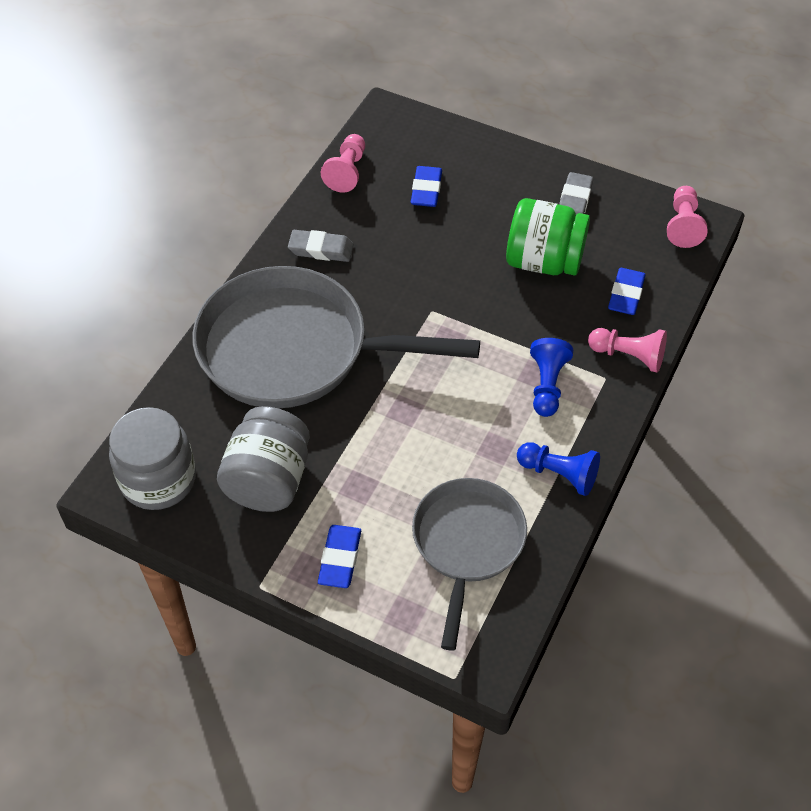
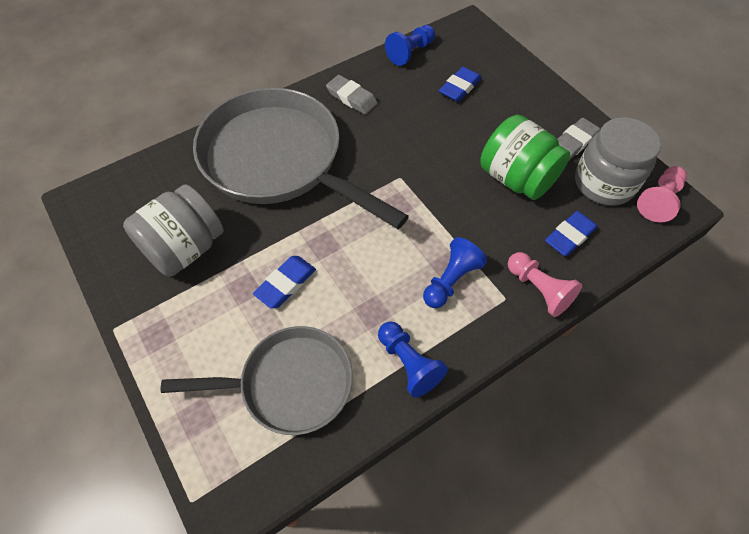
camera: 30 degrees right, 5 degrees up
(158, 479) = (115, 209): grey jar -> grey jar (604, 183)
(339, 559) = (185, 339): blue eraser -> blue eraser (285, 284)
(347, 172) = (410, 52): pink pawn -> blue pawn
(467, 544) = (289, 384): grey pan -> grey pan turned 45 degrees clockwise

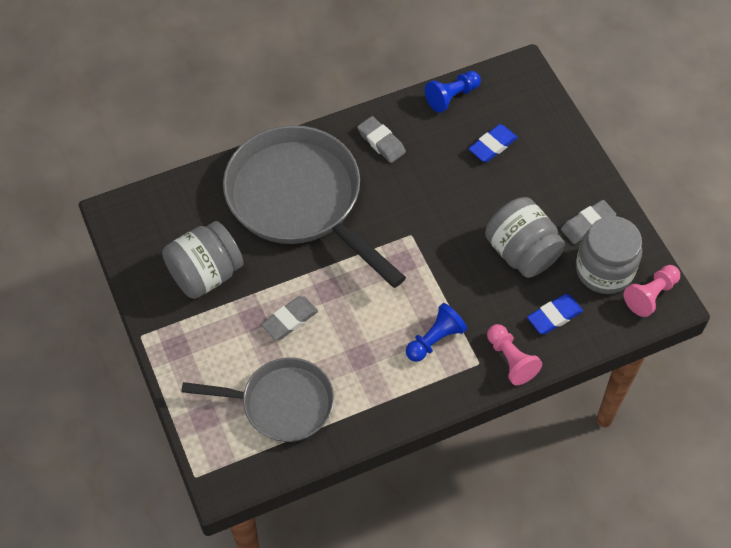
camera: 10 degrees right, 0 degrees up
(285, 284) = (290, 320): blue eraser -> grey eraser
(408, 363) = (382, 403): blue pawn -> none
(516, 178) = (521, 252): green jar -> grey jar

